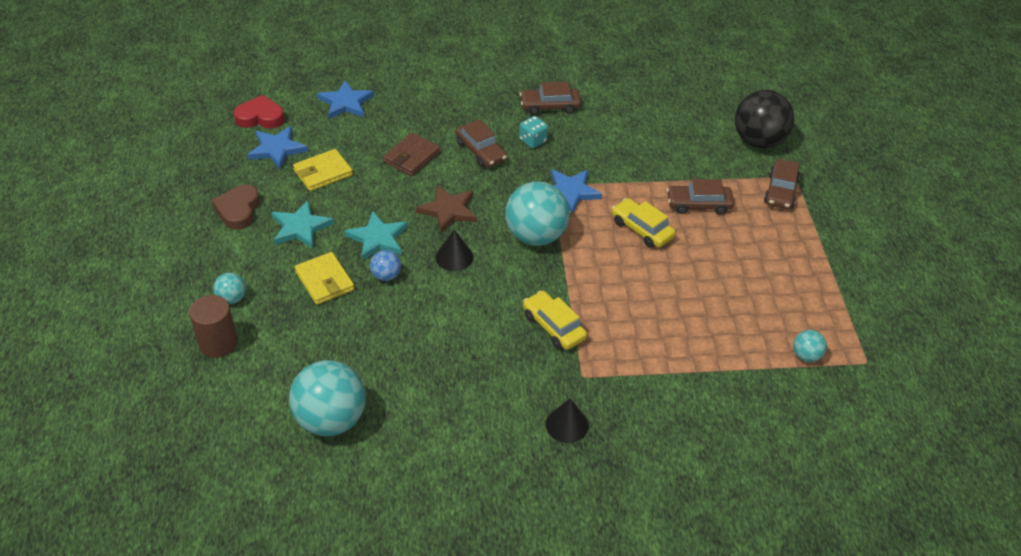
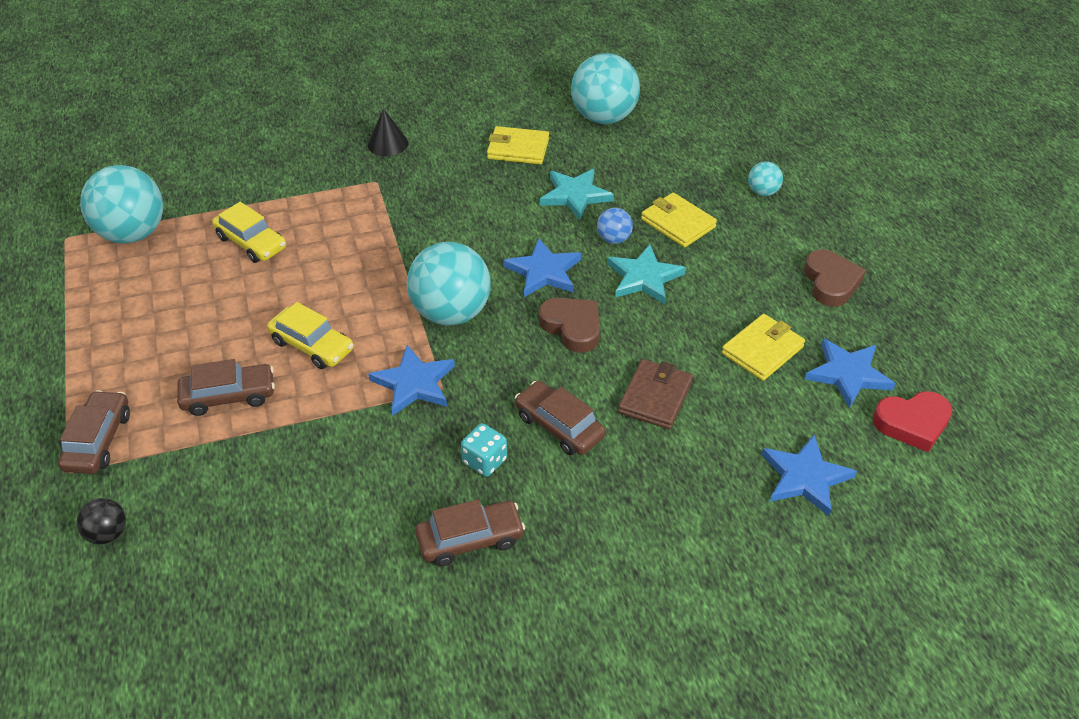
camera: 170 degrees right, 0 degrees up
(218, 343) = (745, 154): brown cylinder -> none
(300, 227) = (742, 274): turquoise star -> turquoise star (575, 195)
(435, 392) = (518, 149): none -> yellow wallet
(448, 210) = (572, 327): brown star -> brown heart
(454, 257) = (544, 271): black cone -> blue star
(553, 326) = (412, 219): yellow car -> yellow car (251, 242)
(758, 141) = (108, 534): black ball -> black ball, size x0.47
(806, 356) = (133, 234): turquoise ball -> turquoise ball, size x2.15

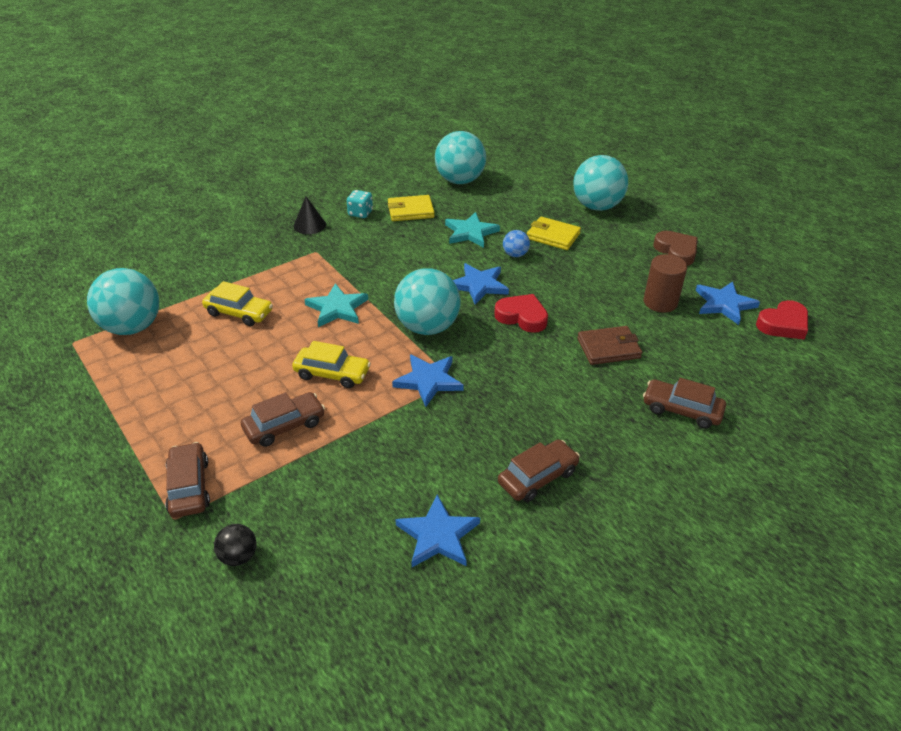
camera: 20 degrees left, 5 degrees down
(485, 461) = (514, 420): turquoise dice -> turquoise dice (360, 213)
(559, 426) = (554, 383): brown car -> brown car (681, 410)
(572, 327) = (522, 317): brown heart -> red heart
(644, 277) = (551, 274): turquoise star -> turquoise star (337, 308)
(655, 397) = (608, 348): brown wallet -> brown wallet turned 75 degrees clockwise
(762, 192) = (597, 206): turquoise ball -> turquoise ball, size x2.15
(762, 350) = (660, 302): yellow wallet -> brown cylinder
(805, 477) = (739, 374): blue star -> blue star (438, 535)

